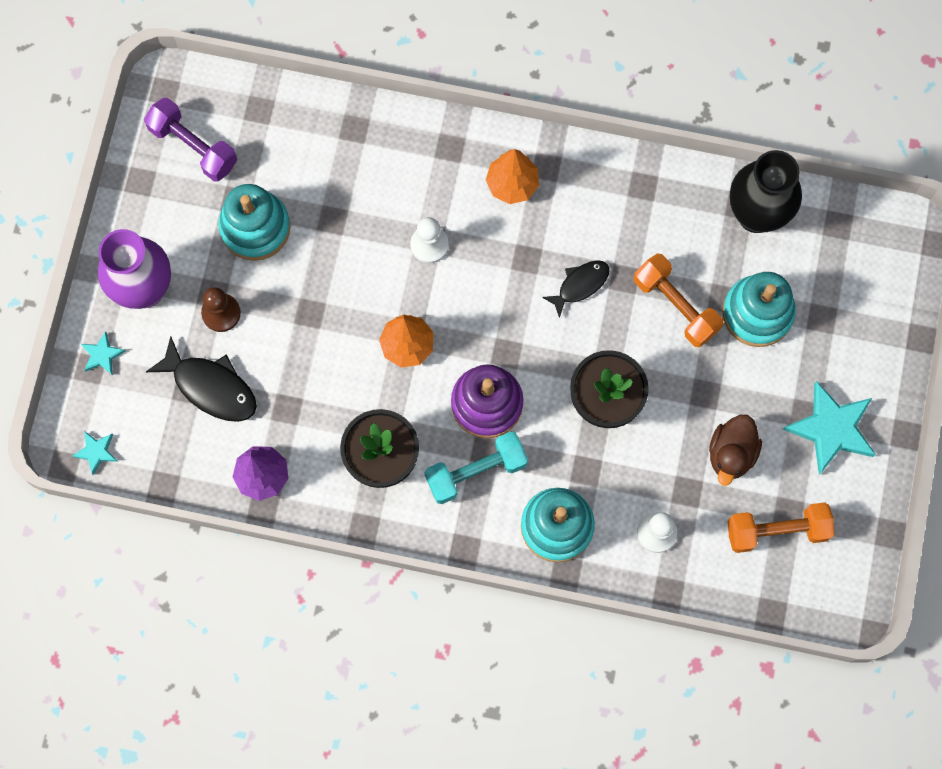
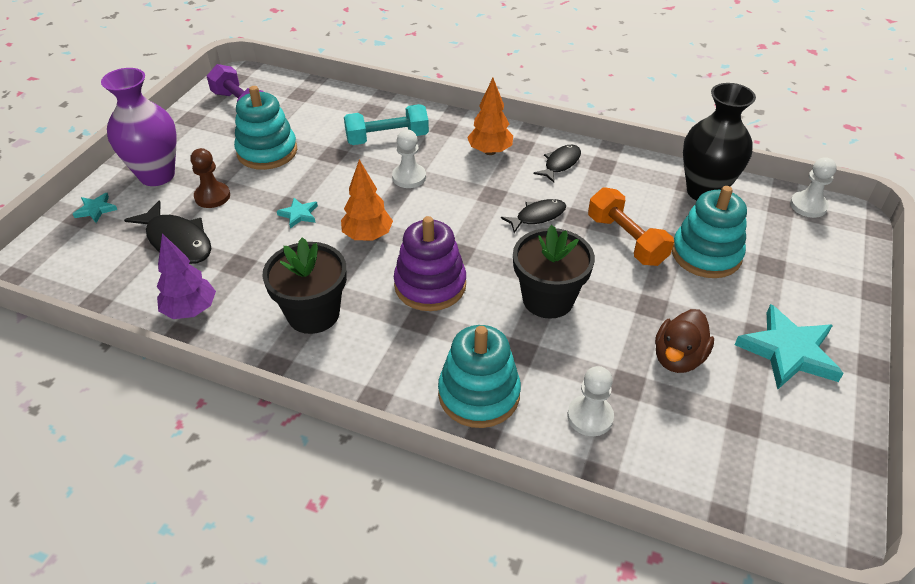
camera: 10 degrees right, 30 degrees down
(96, 452) = (47, 272): turquoise star -> turquoise star (299, 214)
(476, 471) = (404, 336): turquoise dumbbell -> turquoise dumbbell (387, 138)
(595, 193) = (560, 164): none -> black fish
(777, 530) = (731, 435): orange dumbbell -> none
(866, 219) = (808, 206): none -> white pawn

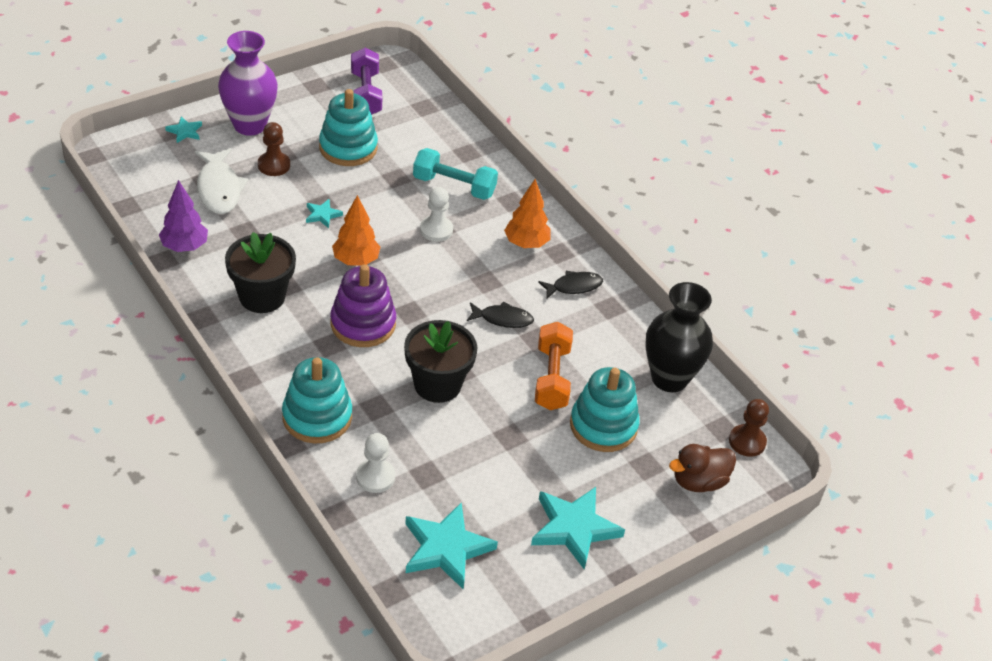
camera: 30 degrees right, 0 degrees up
(177, 241) = (219, 189): black fish -> white fish
(678, 358) = (484, 481): brown duck -> brown duck (699, 481)
(721, 442) = (446, 548): none -> turquoise star
(808, 206) = (747, 442): white pawn -> brown pawn

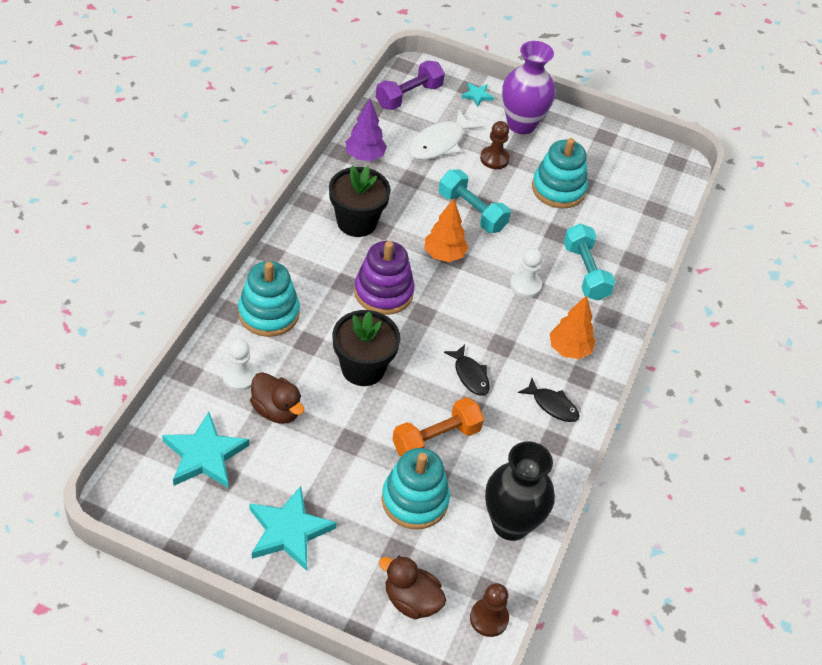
camera: 55 degrees right, 5 degrees up
(322, 215) = (472, 212): turquoise star -> turquoise dumbbell
(366, 94) = (628, 168): purple dumbbell -> purple dumbbell (409, 96)
(436, 470) = (276, 410): none -> brown duck

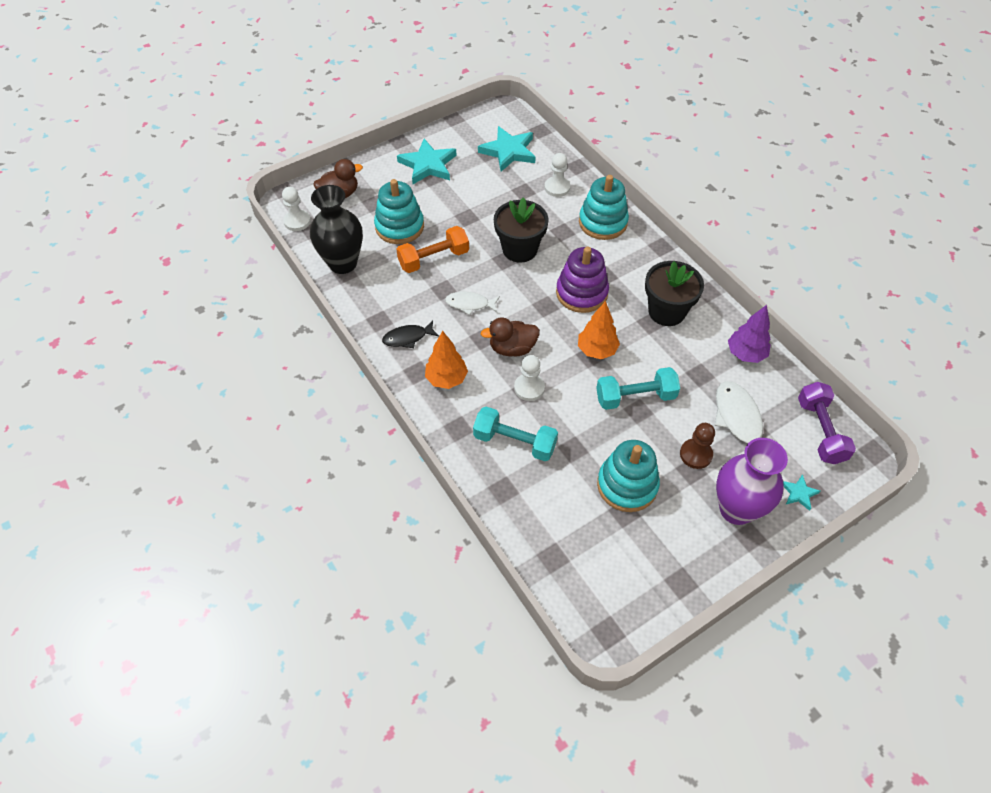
camera: 130 degrees right, 5 degrees up
(276, 410) = (517, 193): brown duck -> brown duck (512, 348)
(436, 439) = (434, 259): orange dumbbell -> orange dumbbell turned 60 degrees clockwise
(470, 375) = (470, 304): black fish -> white fish
(489, 618) = (297, 221): brown pawn -> white pawn

